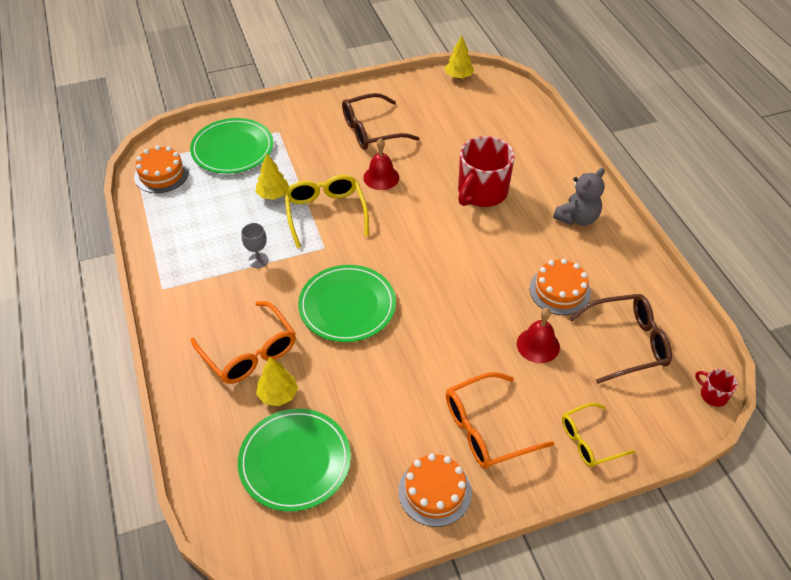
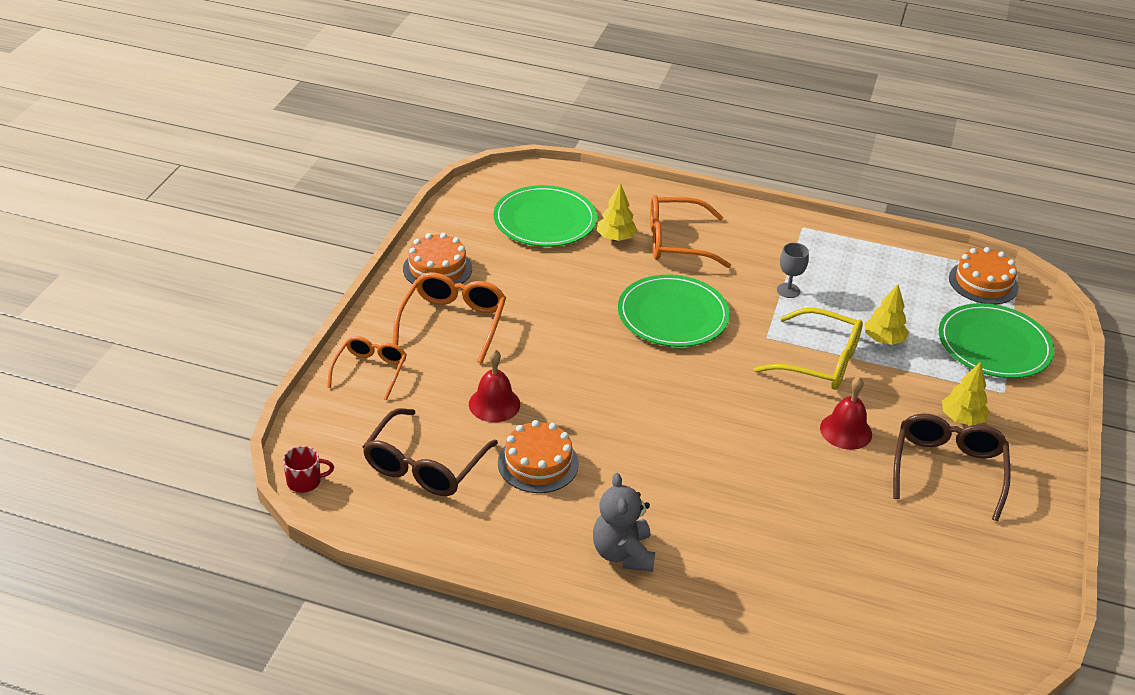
camera: 125 degrees right, 10 degrees down
(458, 76) = (1022, 631): yellow tree -> yellow tree (962, 419)
(481, 192) = (745, 498): red mug -> none
(590, 440) = (370, 371): yellow glasses -> orange glasses

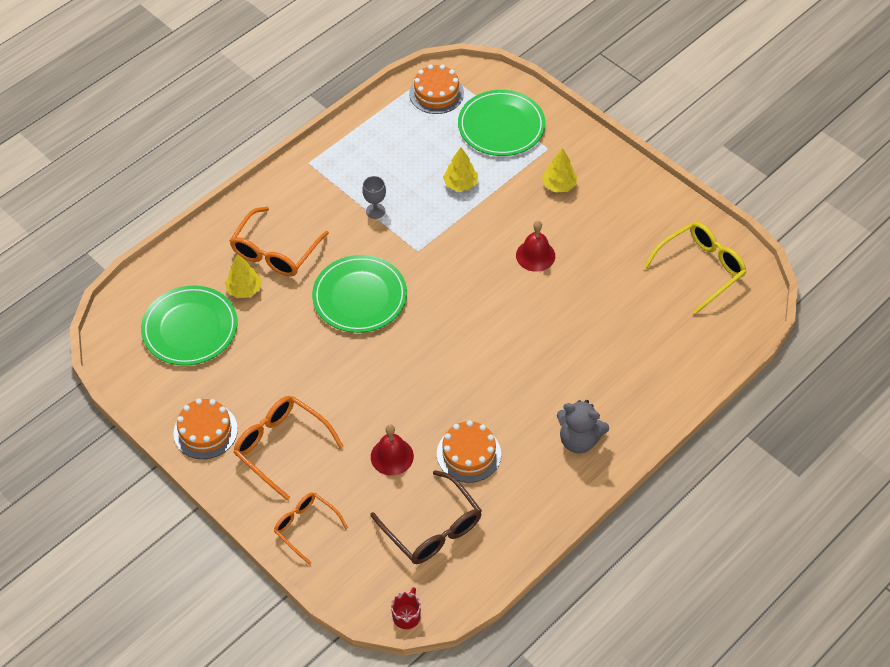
camera: 60 degrees left, 15 degrees up
(818, 361) = (460, 234): yellow glasses -> yellow glasses (700, 269)
(947, 470) = (599, 220): brown glasses -> none

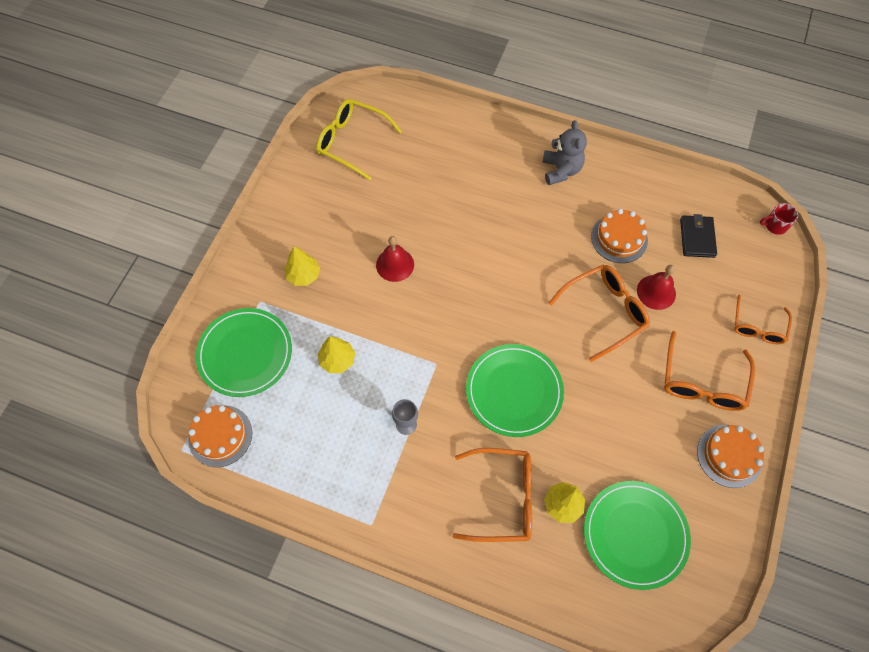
camera: 115 degrees left, 10 degrees up
(395, 400) = (604, 312): none -> orange glasses
(432, 527) = (697, 238): brown glasses -> black wallet

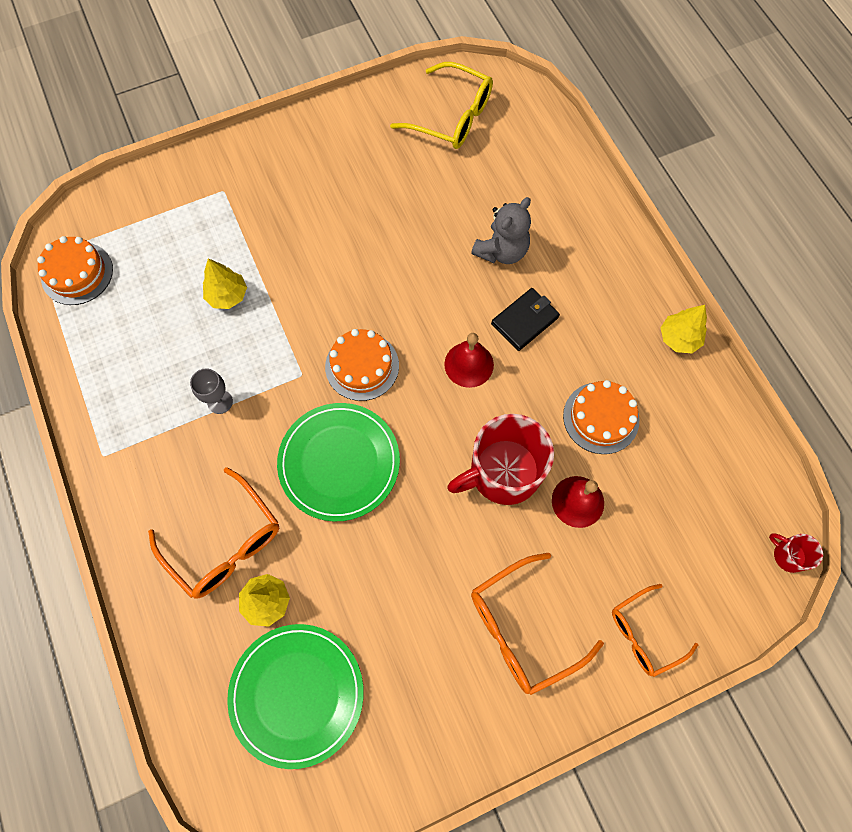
camera: 45 degrees right, 5 degrees up
(245, 353) = (165, 224): green plate -> none
(303, 275) = (280, 199): yellow tree -> yellow tree (679, 338)
(353, 142) = (451, 116): yellow glasses -> yellow glasses turned 135 degrees clockwise
(395, 264) = (365, 256): red bell -> red bell (469, 364)
(561, 170) = (618, 303): grey teddy bear -> grey teddy bear (501, 251)
(604, 312) = (503, 472): orange glasses -> red mug
(697, 238) = (684, 489): black wallet -> black wallet (524, 320)
(729, 456) = (466, 720): orange cake -> orange cake (362, 366)

